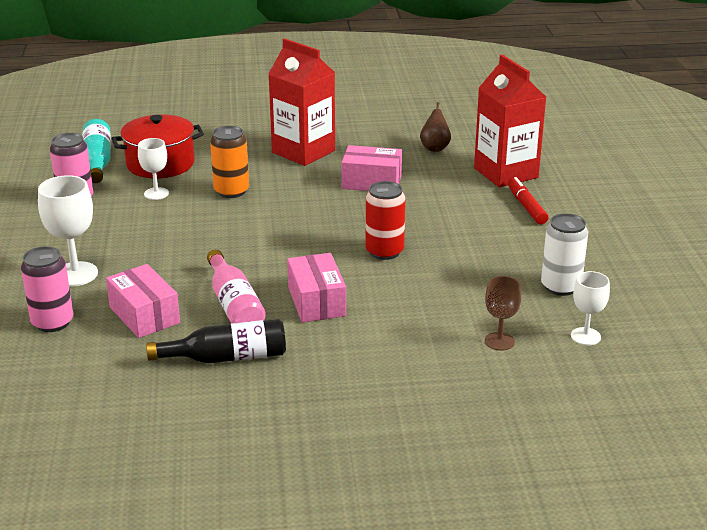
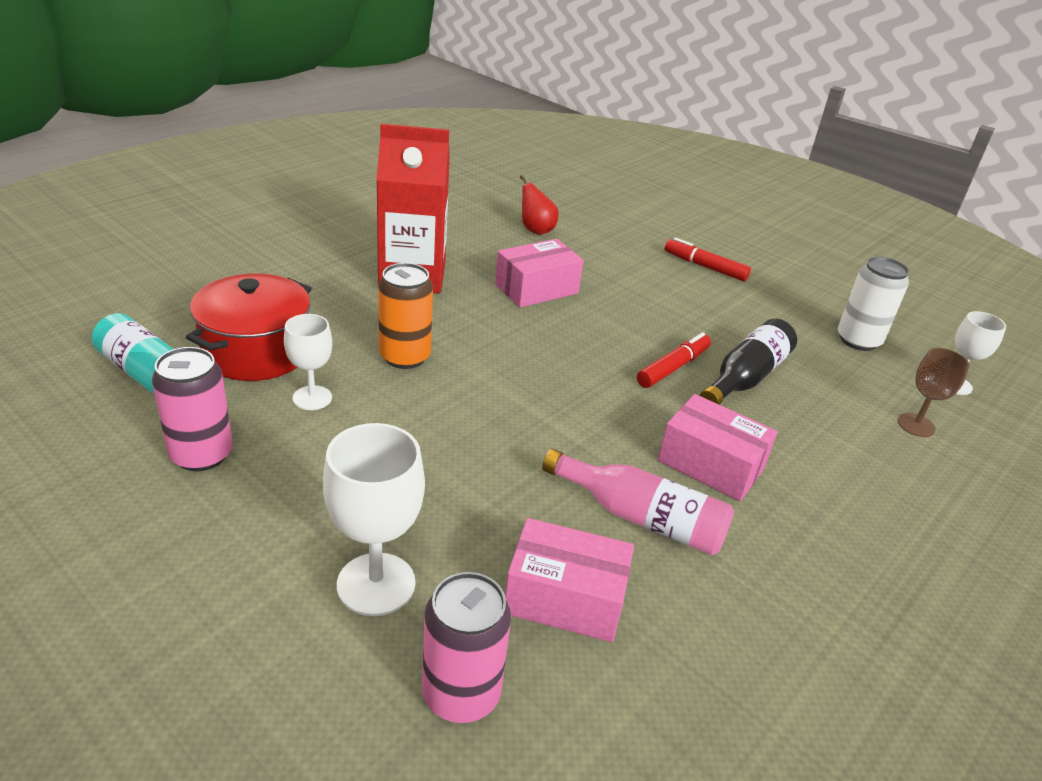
camera: 45 degrees left, 5 degrees up
(227, 357) = (749, 603): black bottle -> black bottle (746, 378)
(384, 251) = (673, 368): red can -> red marker
(435, 148) = (536, 230): brown pear -> red pear
(506, 173) = (635, 237): red carton -> none

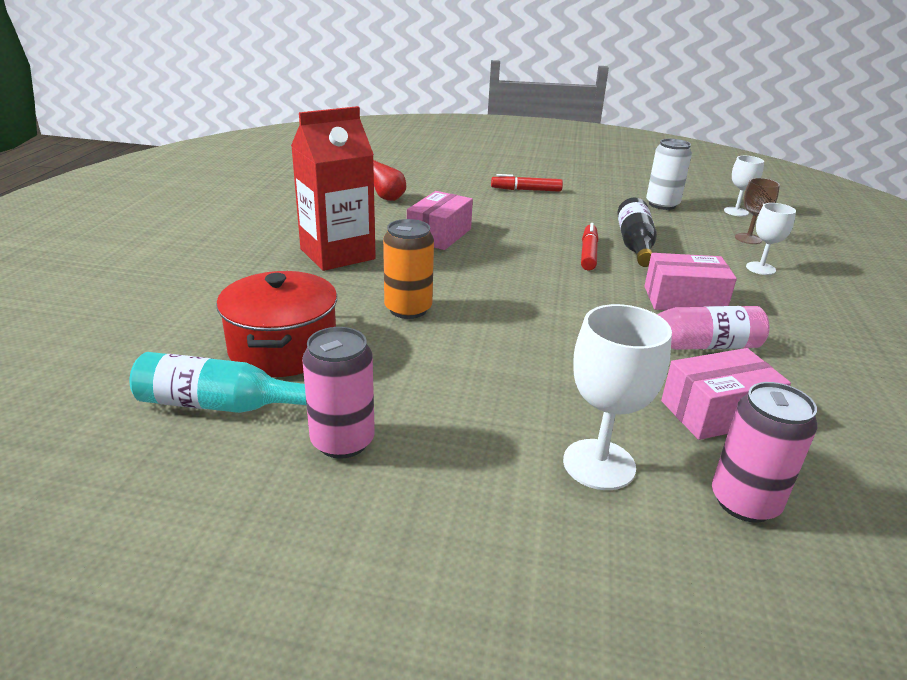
camera: 30 degrees left, 5 degrees down
(312, 398) = (376, 363): white goblet -> white goblet (760, 268)

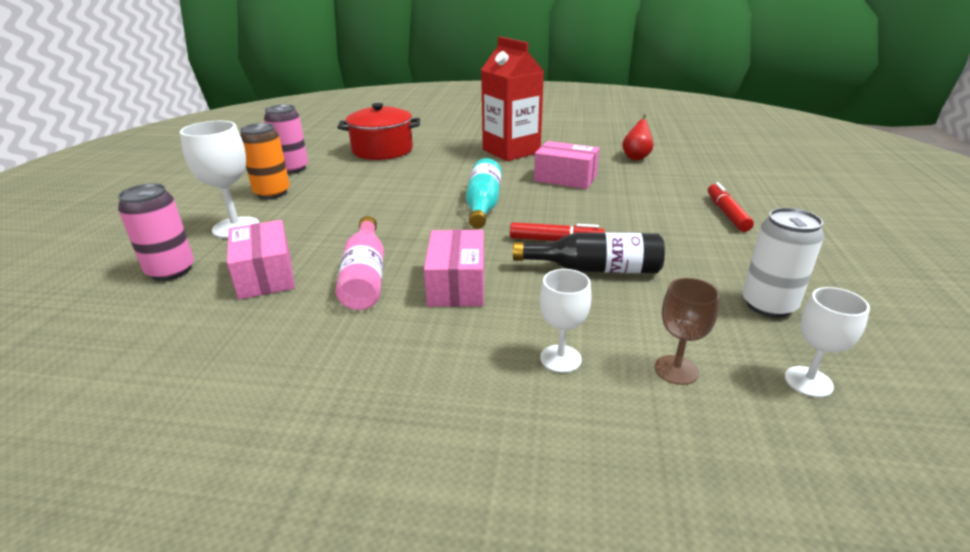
camera: 90 degrees right, 0 degrees up
(220, 404) = (333, 145): turquoise bottle -> turquoise bottle (483, 205)
(408, 309) = (429, 174): orange can -> orange can (272, 193)

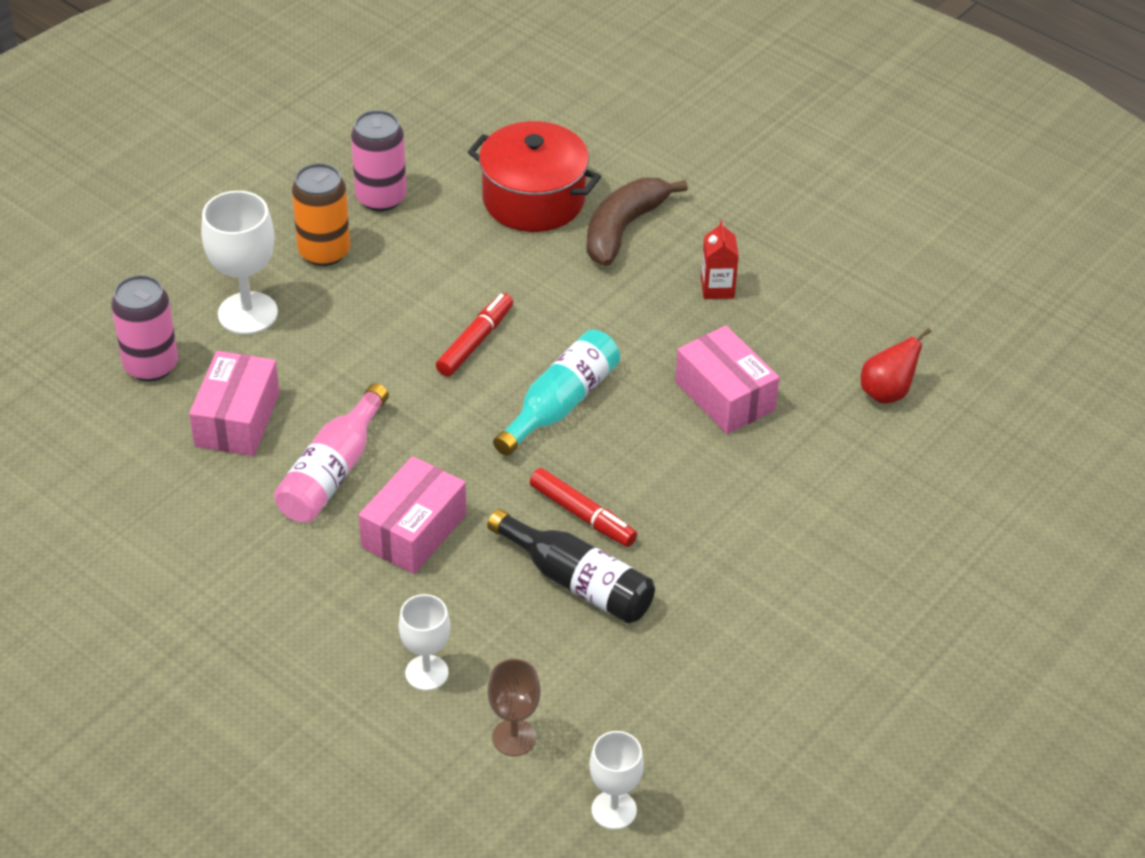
camera: 30 degrees right, 15 degrees up
(440, 147) = (623, 229): none -> brown banana
(511, 151) = (717, 288): red carton -> red carton, size x0.42
(727, 213) = (851, 573): red marker -> red marker (475, 342)
(768, 305) = (697, 722): white can -> none

